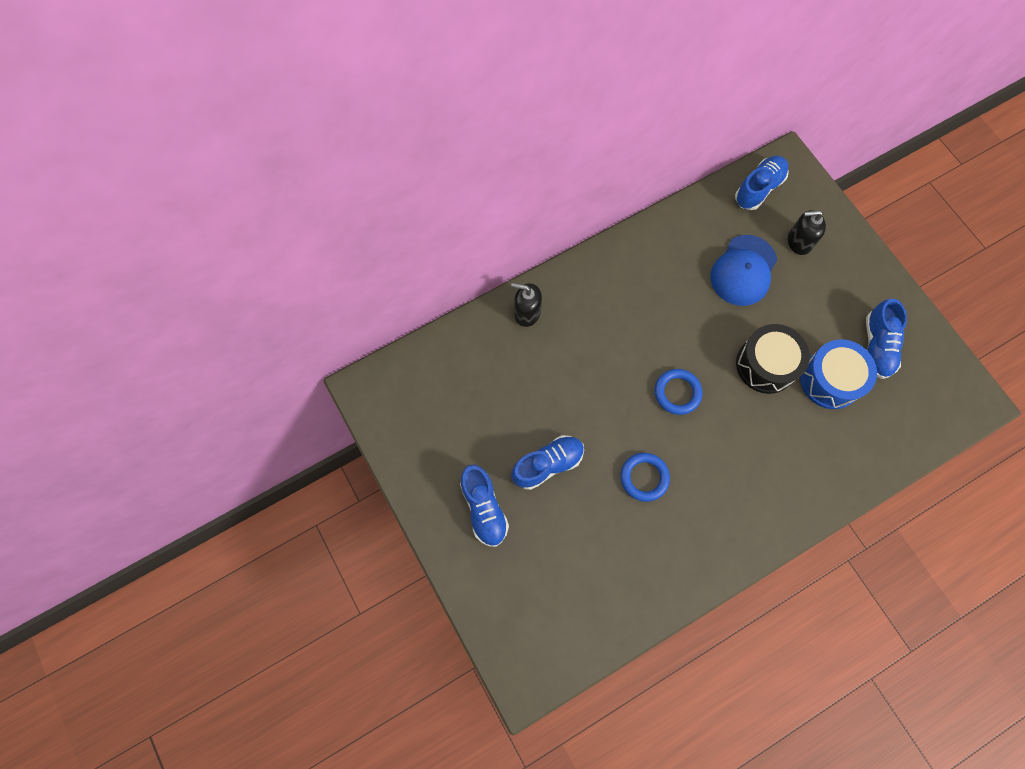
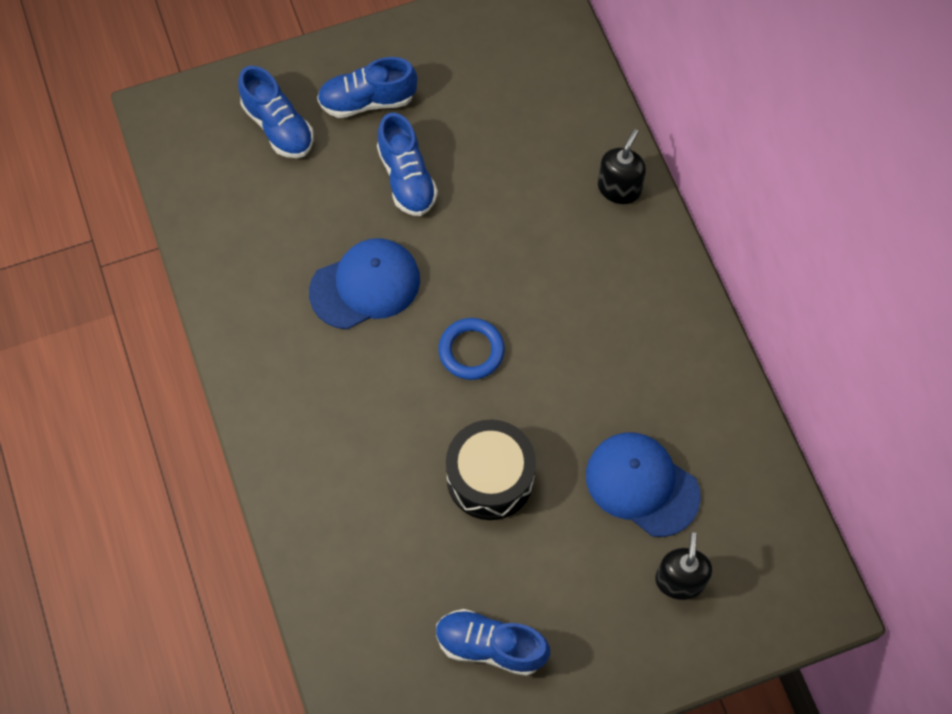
camera: 100 degrees right, 5 degrees down
(644, 477) = (365, 285): blue ring -> blue cap
(758, 188) = (780, 544): blue shoe -> blue shoe (278, 126)
(830, 380) = (451, 561): blue drum -> none

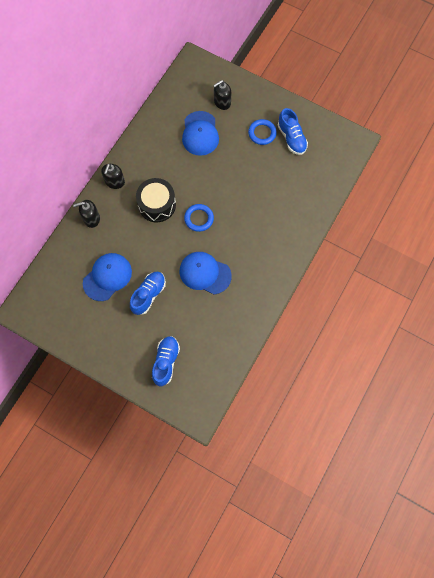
camera: 130 degrees left, 5 degrees up
(367, 101) = (126, 338): blue shoe -> none
(490, 478) = (238, 178): black drum -> black drum (157, 205)
(491, 142) = (107, 277): none -> blue cap
(548, 599) = (262, 133): none -> blue ring
(660, 270) = (114, 182): none -> black soap dispenser

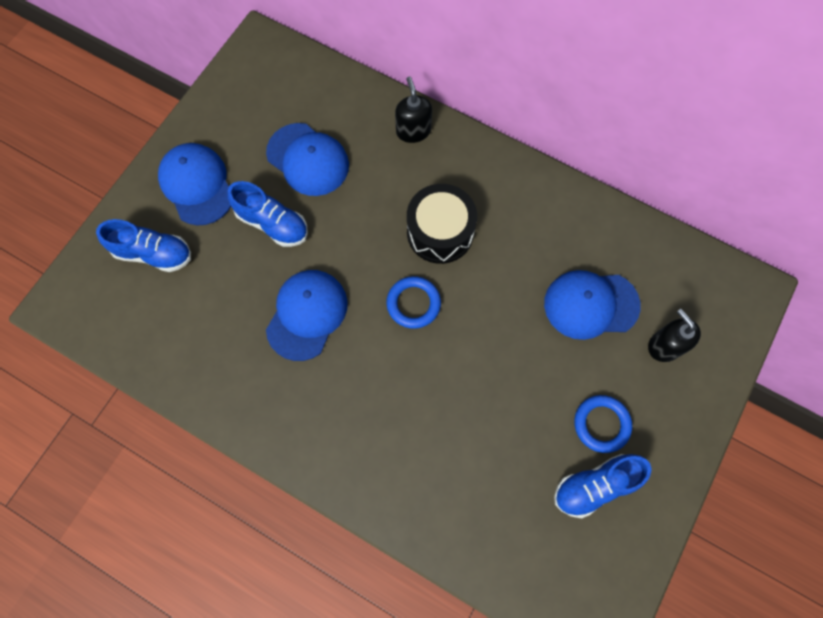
camera: 90 degrees right, 0 degrees up
(114, 182) = (483, 163): black soap dispenser -> none
(121, 341) = (197, 185): none -> blue cap

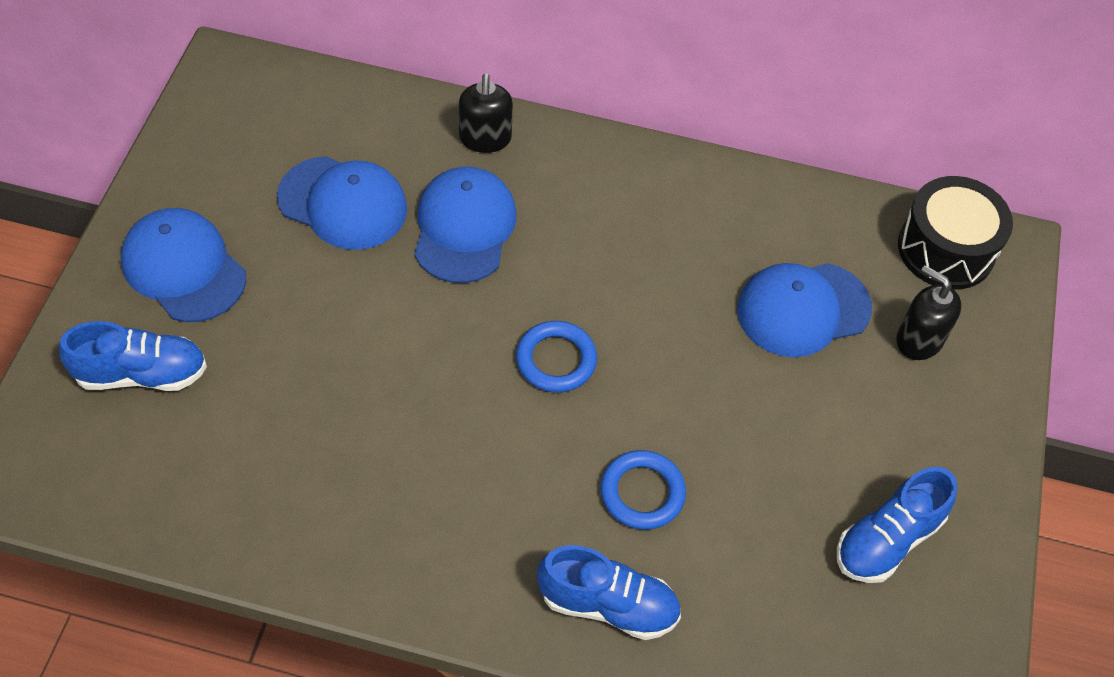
camera: 20 degrees left, 15 degrees down
(272, 223) = (315, 297): blue shoe -> blue shoe (608, 605)
(307, 315) = (404, 408): blue cap -> blue cap (464, 228)
(413, 131) = (485, 138): black soap dispenser -> black soap dispenser turned 150 degrees counterclockwise
(440, 232) = (564, 260): black drum -> black drum (945, 249)
(601, 424) = (869, 458): blue ring -> blue ring (642, 493)

